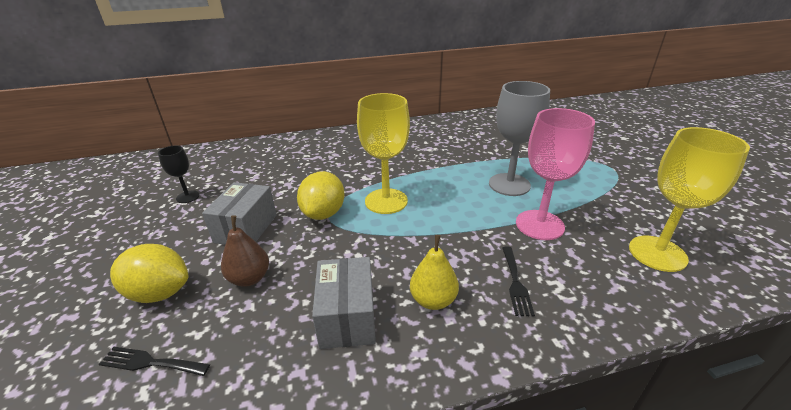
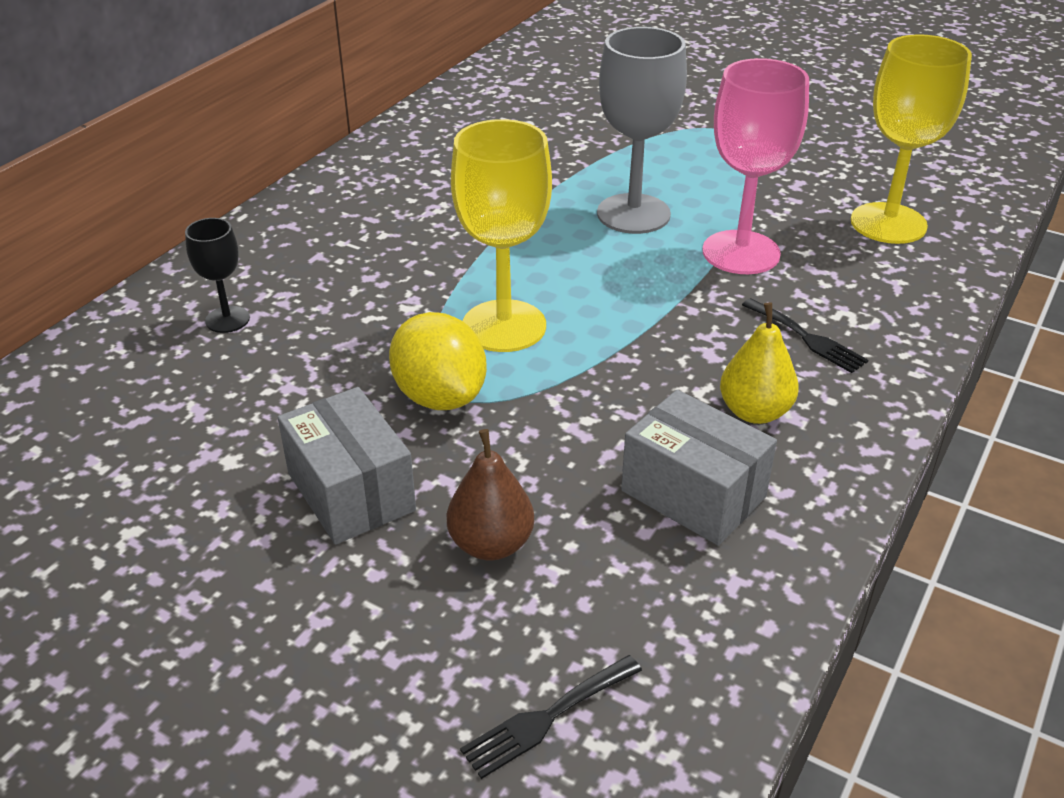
camera: 45 degrees left, 5 degrees up
(159, 293) = (388, 656): yellow lemon -> none
(188, 197) = (124, 517): black goblet -> black goblet (227, 319)

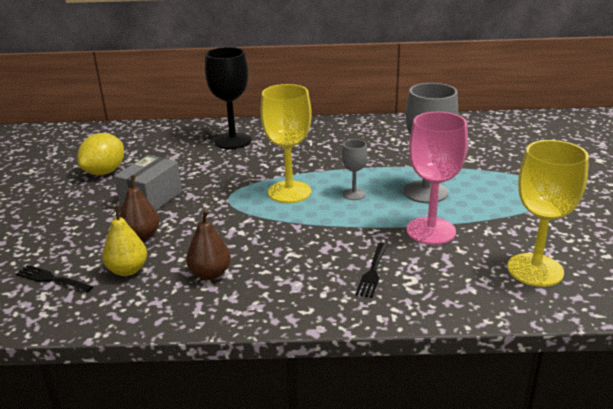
camera: 60 degrees right, 10 degrees down
(227, 319) = (233, 141): black goblet -> black goblet, size x1.93
(440, 396) = (225, 195): yellow lemon -> yellow lemon (105, 172)
(577, 271) = (354, 194): none -> grey goblet
(693, 494) = (210, 274): grey box -> brown pear
(754, 412) = (289, 273): yellow pear -> yellow pear (128, 270)

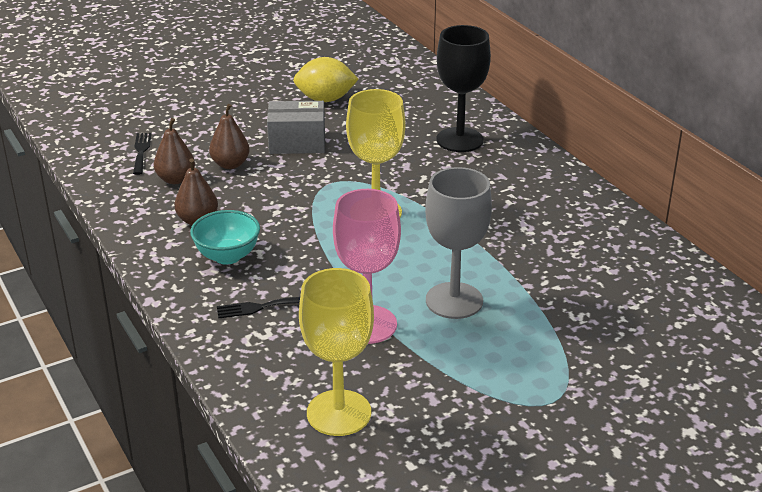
camera: 60 degrees right, 5 degrees up
(128, 270) = (176, 179): yellow pear -> brown pear
(283, 271) = (227, 256): none -> turquoise bowl
(354, 194) = (406, 254): grey goblet -> none

